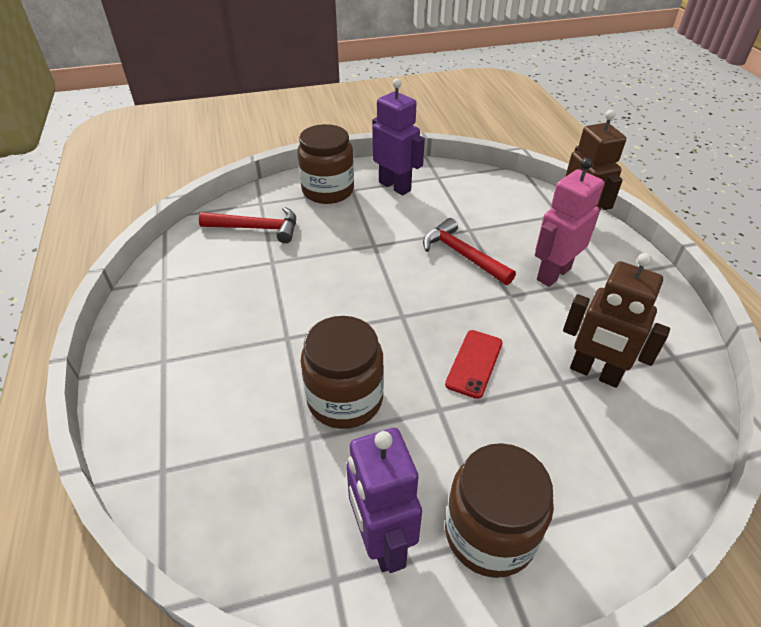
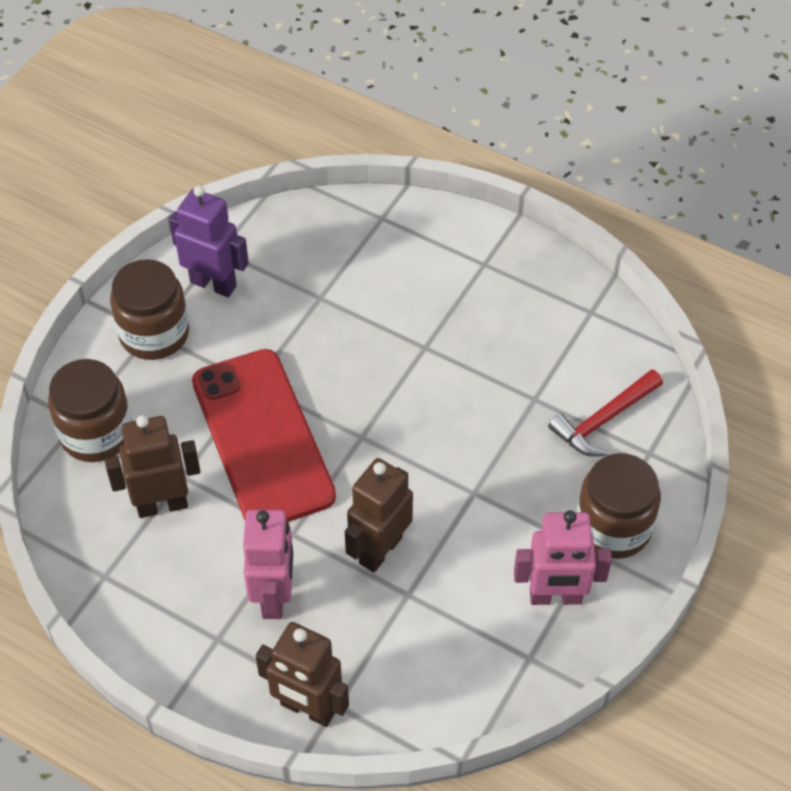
camera: 135 degrees right, 10 degrees up
(345, 399) = (326, 338): brown jar -> brown jar (96, 433)
(395, 186) = (555, 597): purple robot -> pink robot
(463, 255) = (380, 550): red hammer -> brown robot
(474, 363) = (262, 438): red phone -> red phone, size x2.39

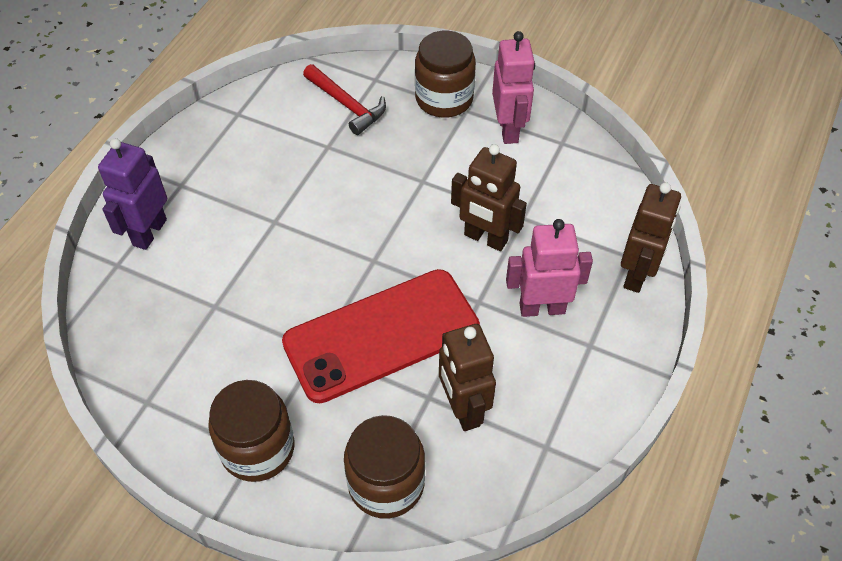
camera: 95 degrees left, 0 degrees up
(213, 284) = (192, 401): purple robot -> purple robot (149, 232)

